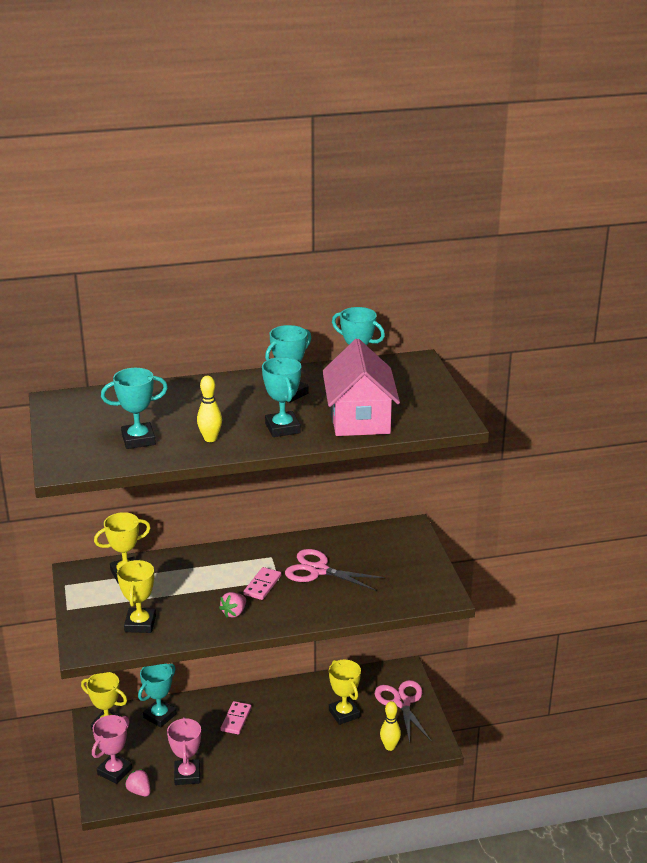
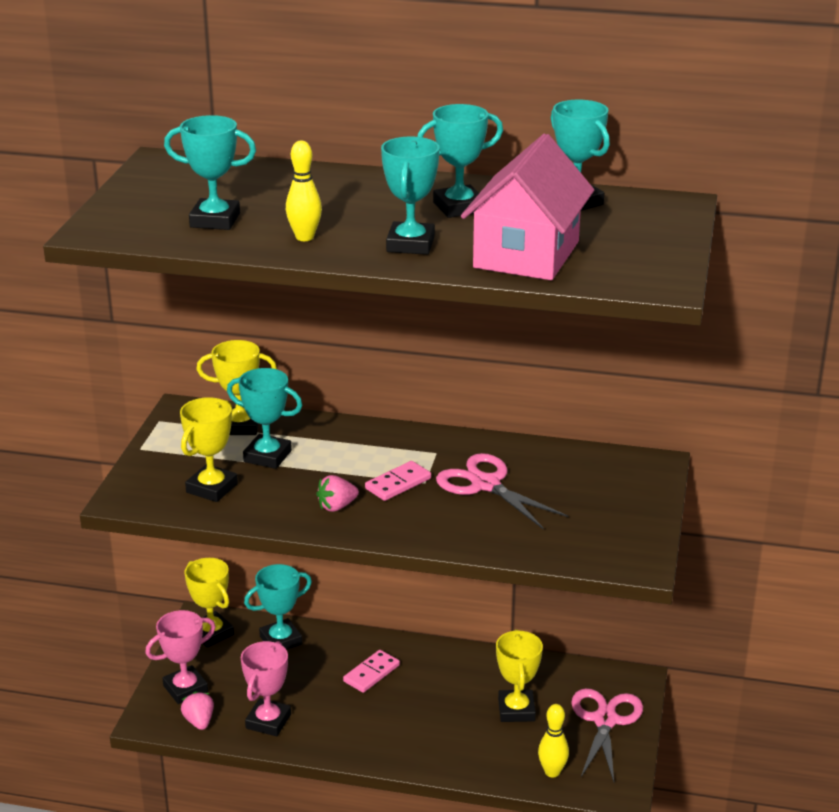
camera: 25 degrees right, 0 degrees up
(161, 590) = (267, 456): none -> turquoise trophy

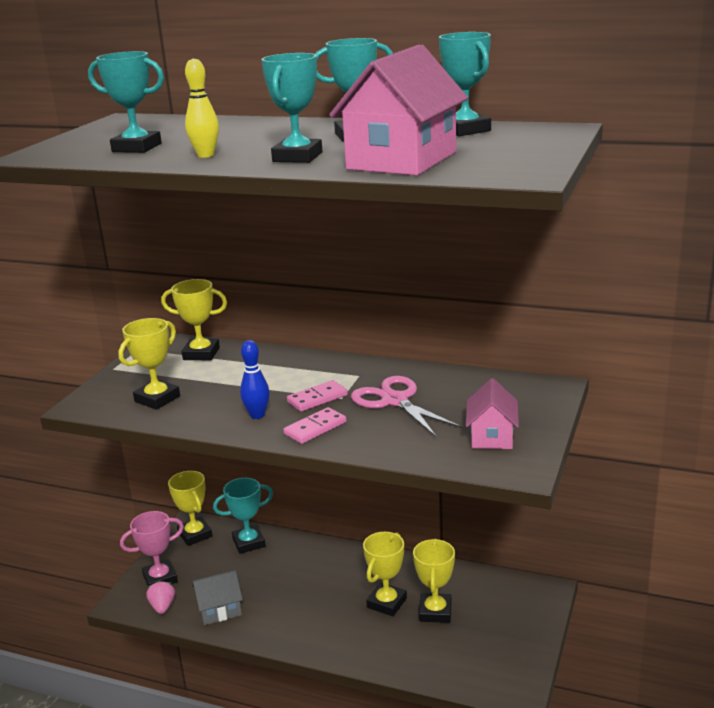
camera: 10 degrees right, 5 degrees down
(267, 456) = (214, 376): turquoise trophy -> none
(268, 721) = (219, 610): pink trophy -> grey house
(337, 506) = (257, 415): pink strawberry -> blue bowling pin
(371, 673) = (316, 573): pink domino -> pink domino (315, 428)
(460, 703) = (387, 603): none -> yellow trophy
(552, 772) = (458, 670): yellow bowling pin -> none
(600, 526) = (492, 436): none -> pink house
(605, 720) = (514, 625): pink scissors -> none

